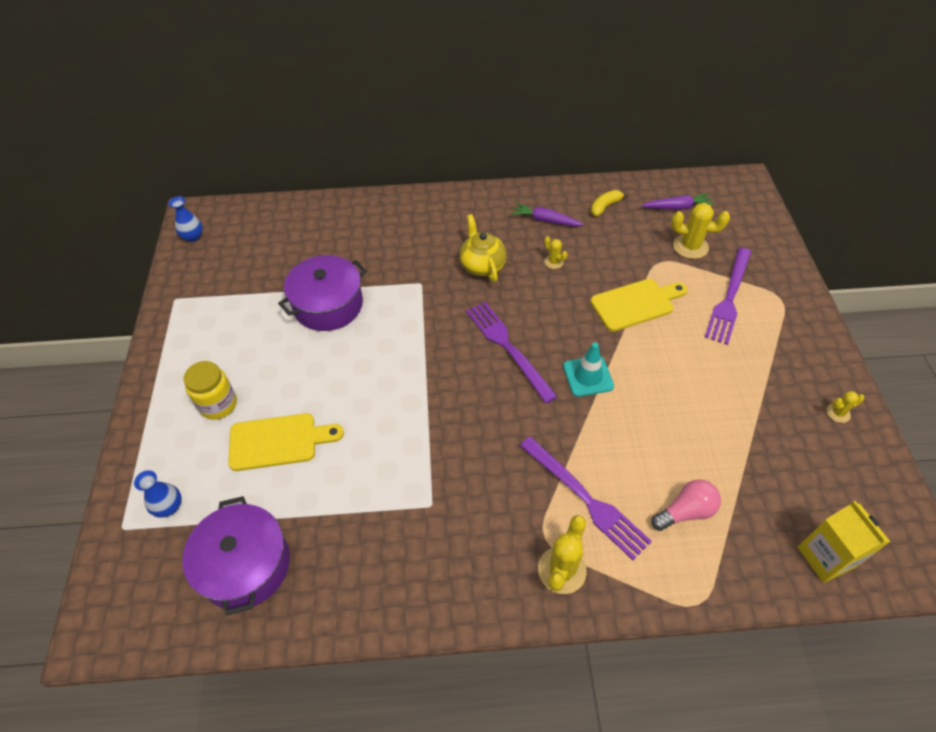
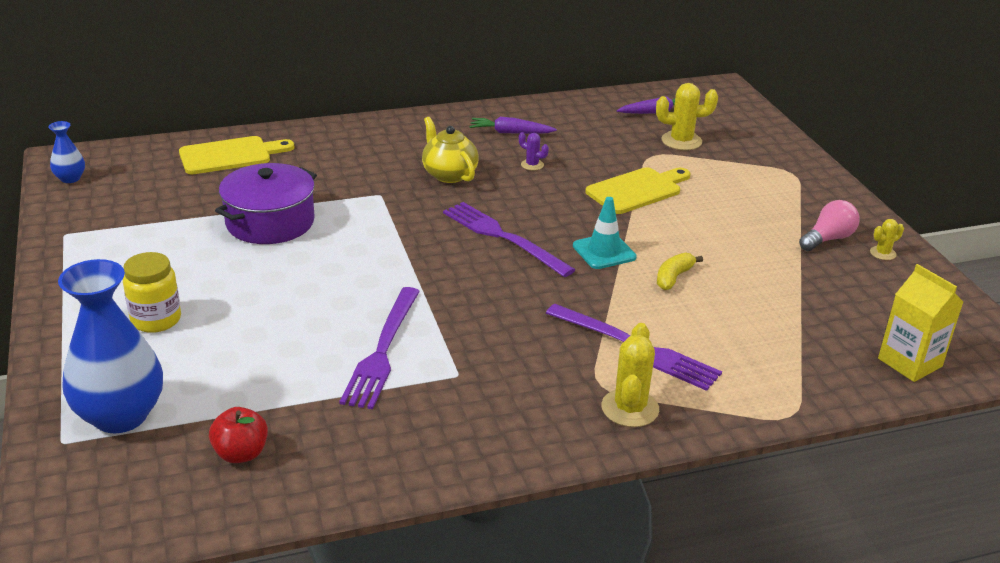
camera: 15 degrees left, 20 degrees down
(169, 507) = (120, 415): blue vase -> blue vase, size x2.14
(245, 565) = (241, 453): purple pot -> red apple
(278, 441) = (246, 343): yellow cutting board -> yellow cutting board (230, 155)
(553, 262) = (532, 165): yellow cactus -> purple cactus
(605, 207) = (575, 117): yellow banana -> yellow banana (673, 277)
(685, 511) = (750, 346): pink light bulb -> pink light bulb (828, 239)
(729, 297) = (737, 177): purple fork -> purple fork (382, 350)

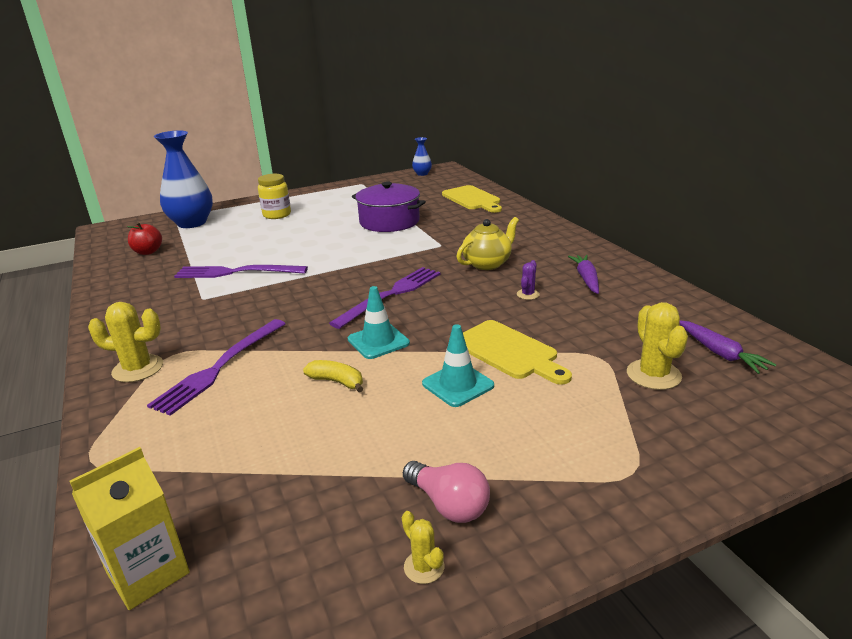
camera: 85 degrees right, 5 degrees down
(685, 219) = (458, 385): none -> turquoise traffic cone

